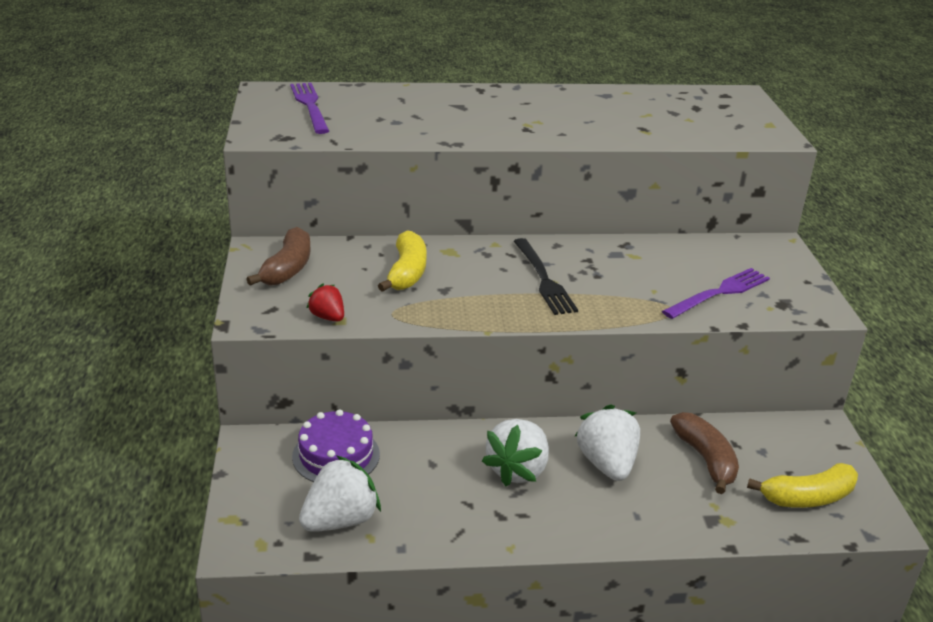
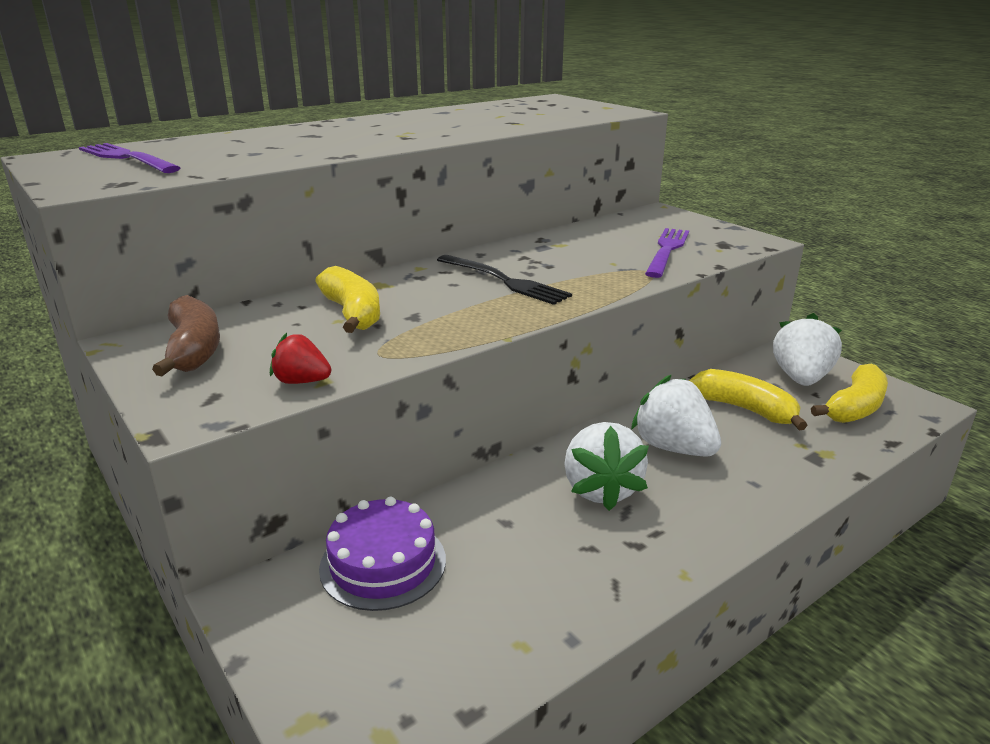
camera: 30 degrees left, 5 degrees down
(340, 520) = (464, 643): white strawberry -> white strawberry (800, 378)
(705, 459) = (745, 409): brown banana -> yellow banana

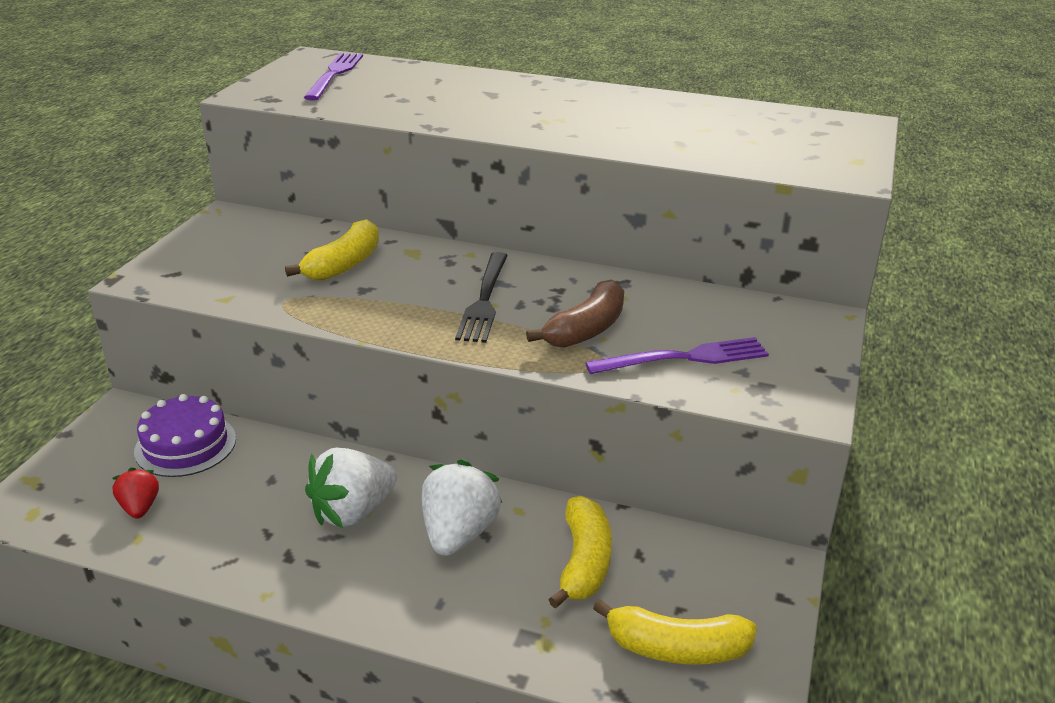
camera: 55 degrees right, 5 degrees up
(194, 350) = (231, 238): brown banana -> brown banana (586, 329)
(302, 381) = (216, 292): red strawberry -> red strawberry (140, 507)
(800, 378) = (707, 588): white strawberry -> none

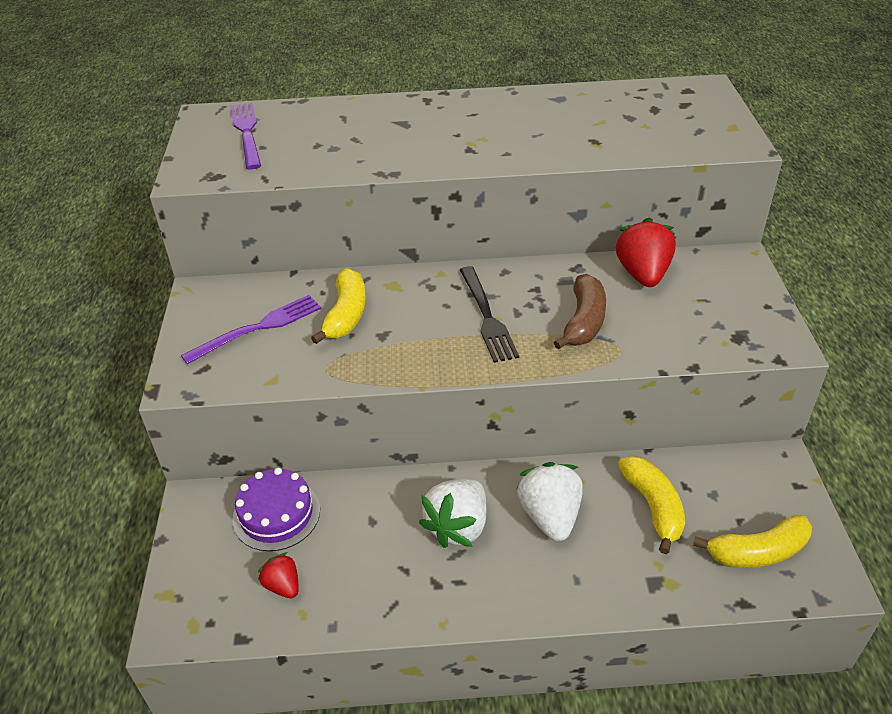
camera: 20 degrees left, 10 degrees up
(685, 357) = (672, 325): purple fork -> purple fork (259, 327)
(693, 305) = (643, 274): none -> red strawberry

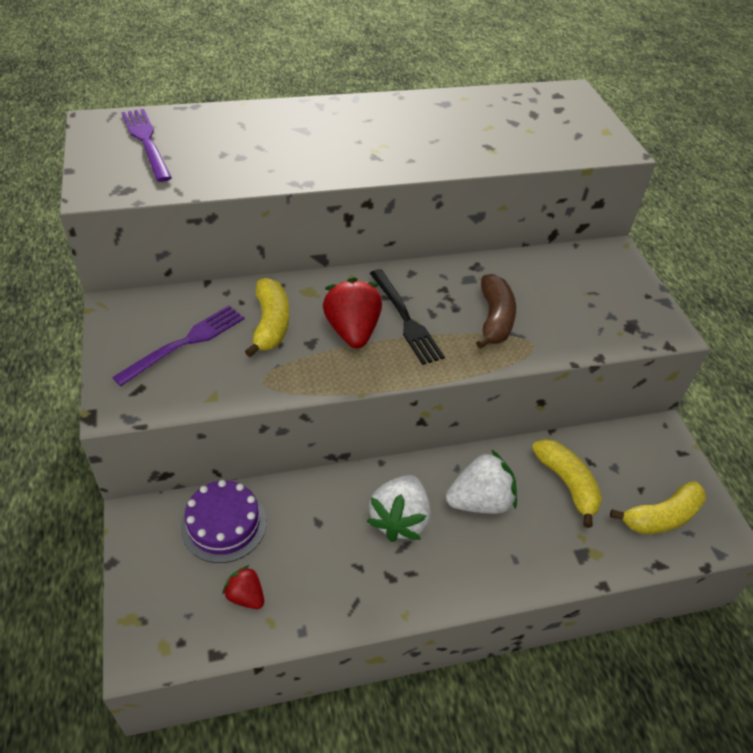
camera: 15 degrees left, 5 degrees up
(550, 516) = (480, 501): white strawberry -> white strawberry turned 90 degrees clockwise
(643, 274) = (536, 270): red strawberry -> red strawberry (352, 331)

